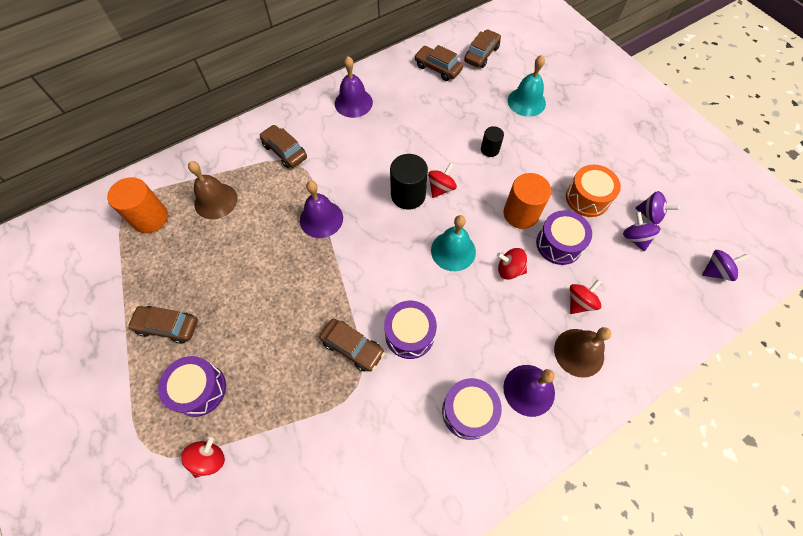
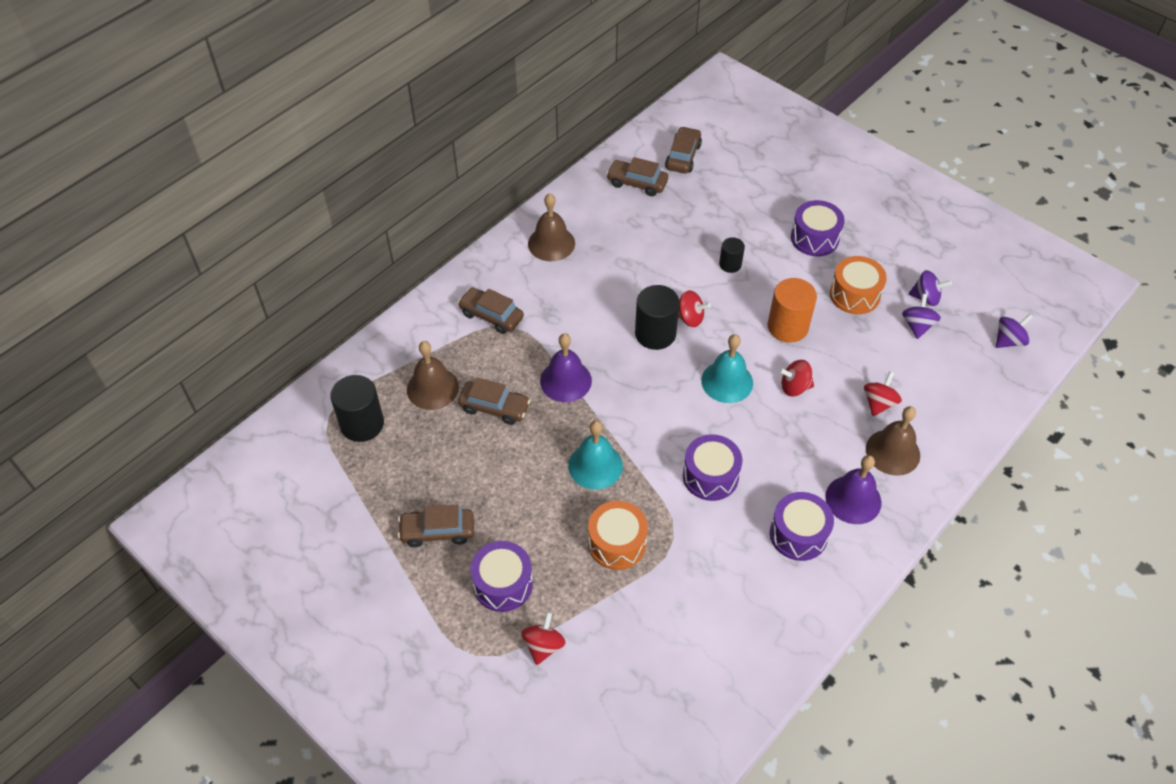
camera: 15 degrees left, 10 degrees down
(150, 218) = (362, 424): orange cylinder -> black cylinder
(308, 377) = (617, 543): none -> orange drum
(352, 347) = (654, 503): brown car -> brown car (494, 407)
(353, 103) = (551, 243): purple bell -> brown bell
(441, 188) = (690, 318): red spinning top -> red spinning top turned 90 degrees clockwise
(526, 101) = (754, 202): turquoise bell -> turquoise bell (595, 465)
(559, 244) = (839, 349): purple drum -> purple drum (814, 238)
(635, 238) = (917, 325): purple spinning top -> purple spinning top turned 45 degrees clockwise

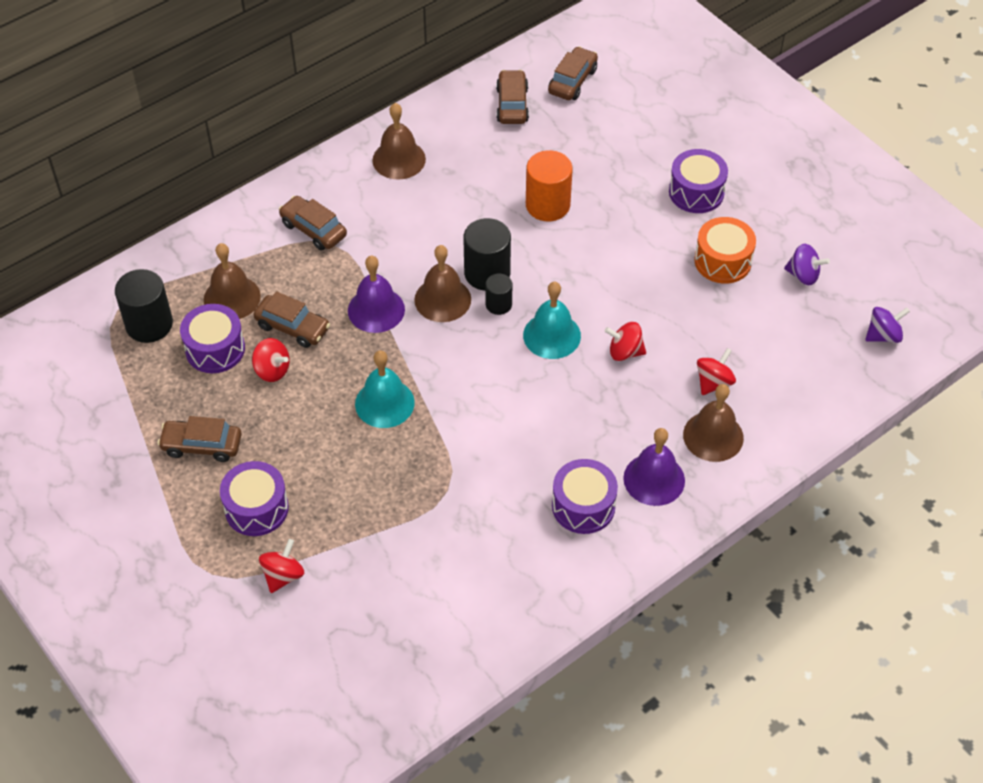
camera: 10 degrees right, 0 degrees up
(617, 543) = (386, 486): orange drum -> none
(622, 363) = (442, 299): none -> brown bell
(637, 183) = (512, 104): brown car -> brown car turned 60 degrees clockwise
(690, 318) = (530, 262): red spinning top -> red spinning top (272, 370)
(710, 476) = (505, 432): purple drum -> purple drum (215, 349)
(730, 264) = (591, 209): black cylinder -> black cylinder (498, 304)
(787, 327) = (636, 286): orange cylinder -> orange cylinder (547, 205)
(917, 325) = (783, 304): purple spinning top -> none

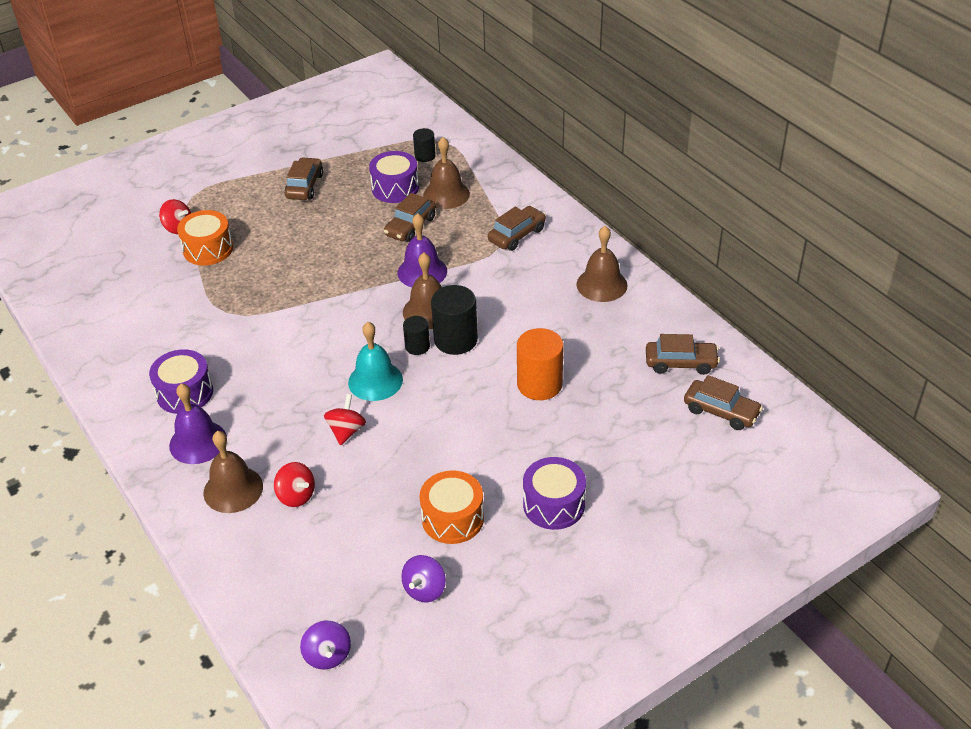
camera: 95 degrees right, 10 degrees down
(149, 324) = (425, 156): black cylinder -> black cylinder, size x0.57
(256, 508) = (241, 214): purple drum -> none
(272, 370) = (368, 217): red spinning top -> none
(328, 532) = (208, 249): none -> orange drum
(384, 403) = (322, 277): turquoise bell -> none

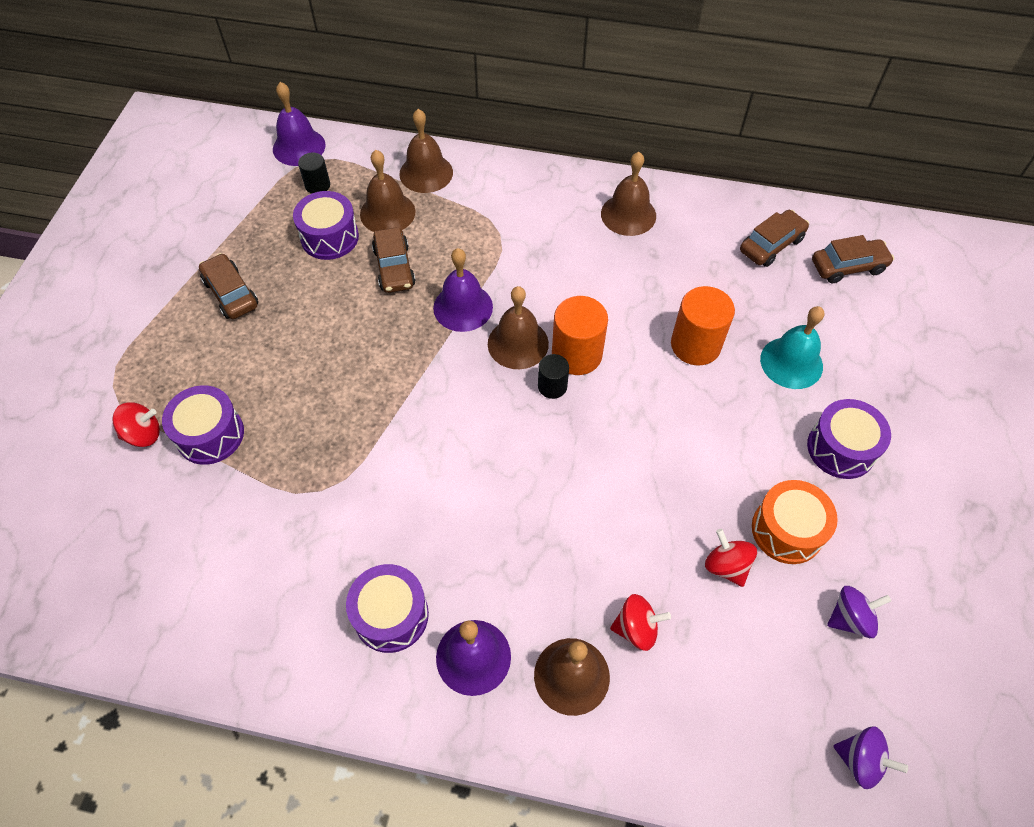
camera: 45 degrees left, 15 degrees up
(208, 249) = (210, 434): orange drum -> purple drum
(346, 431) = (597, 522): red spinning top -> red spinning top (726, 566)
(375, 381) = (558, 450): turquoise bell -> turquoise bell (791, 362)
(424, 589) = (850, 618): purple spinning top -> purple spinning top turned 90 degrees counterclockwise
(441, 128) = (299, 147): none -> purple bell
(455, 340) = (577, 354): black cylinder -> orange cylinder
(500, 185) = (426, 173): none -> brown bell
(517, 235) = (501, 213): brown car -> none

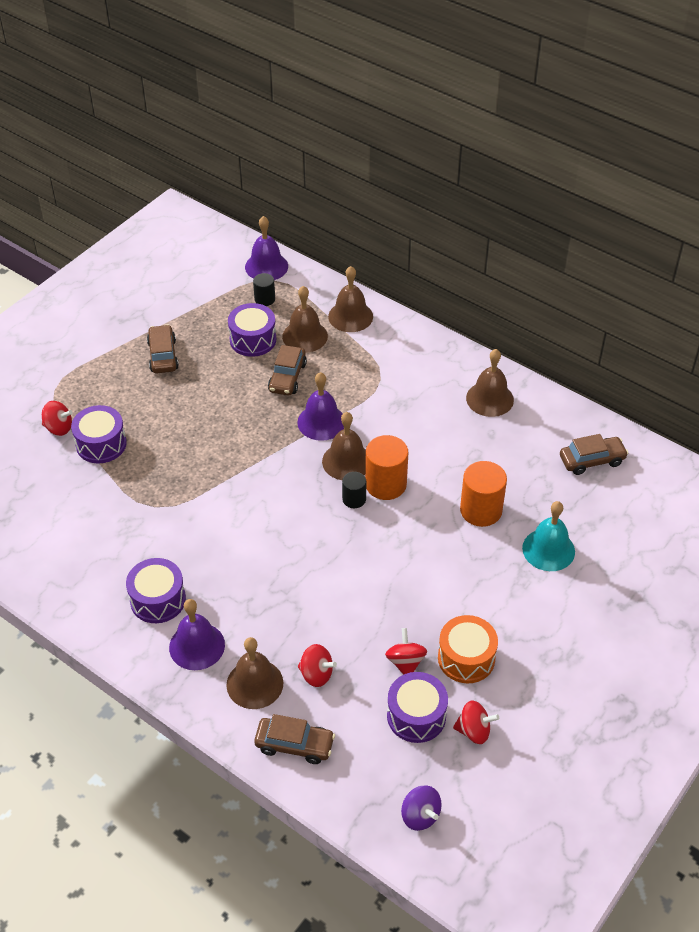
camera: 25 degrees right, 10 degrees down
(841, 448) = (546, 622): purple drum -> purple drum (416, 716)
(848, 266) = (645, 498): brown car -> brown car (294, 744)
(850, 618) = (474, 731): purple spinning top -> red spinning top

